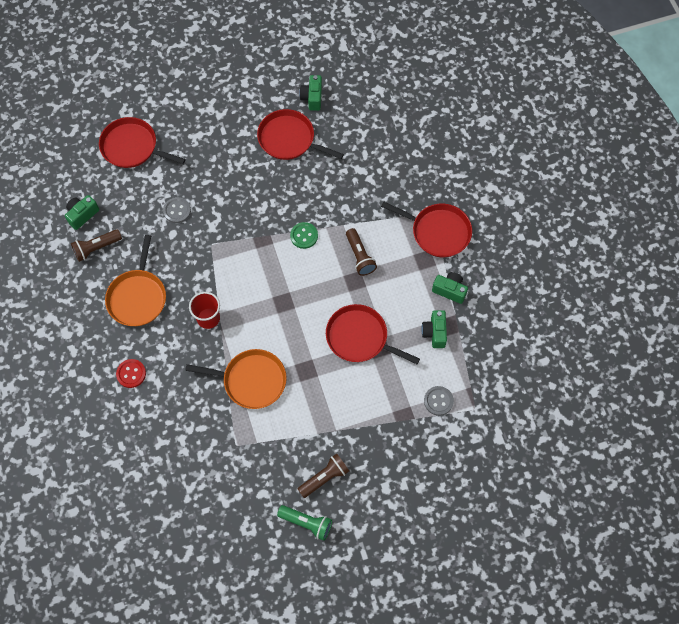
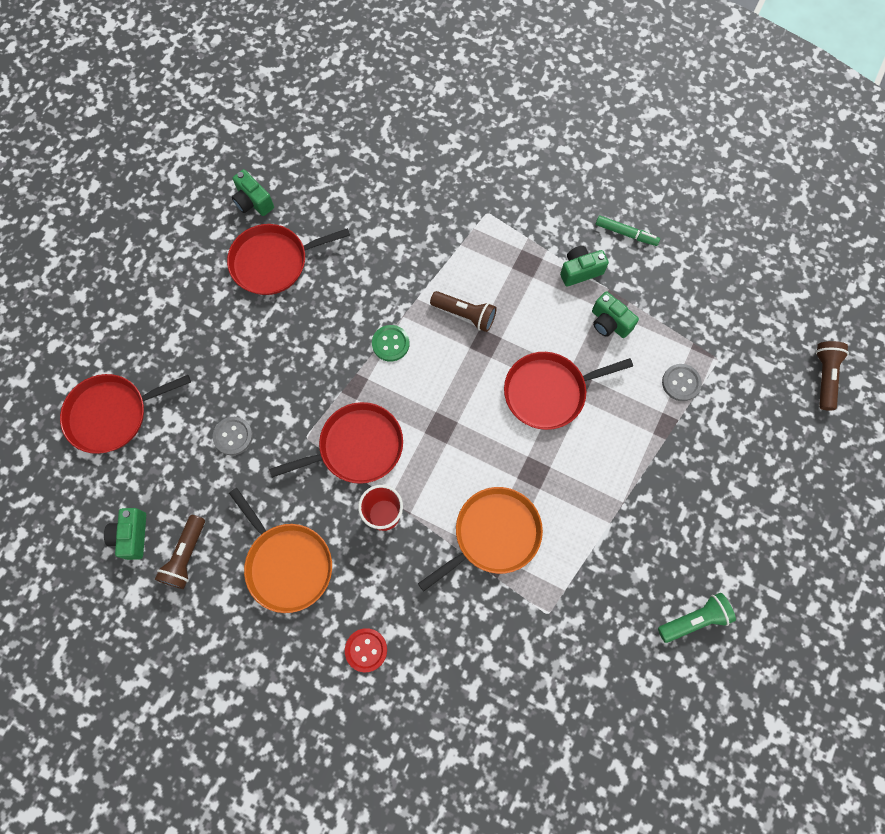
camera: 45 degrees left, 5 degrees up
(324, 478) = (662, 558): brown flashlight -> brown flashlight (824, 377)
(438, 232) = (511, 226): red pan -> red pan (356, 447)
(500, 294) = (626, 233): none -> green marker

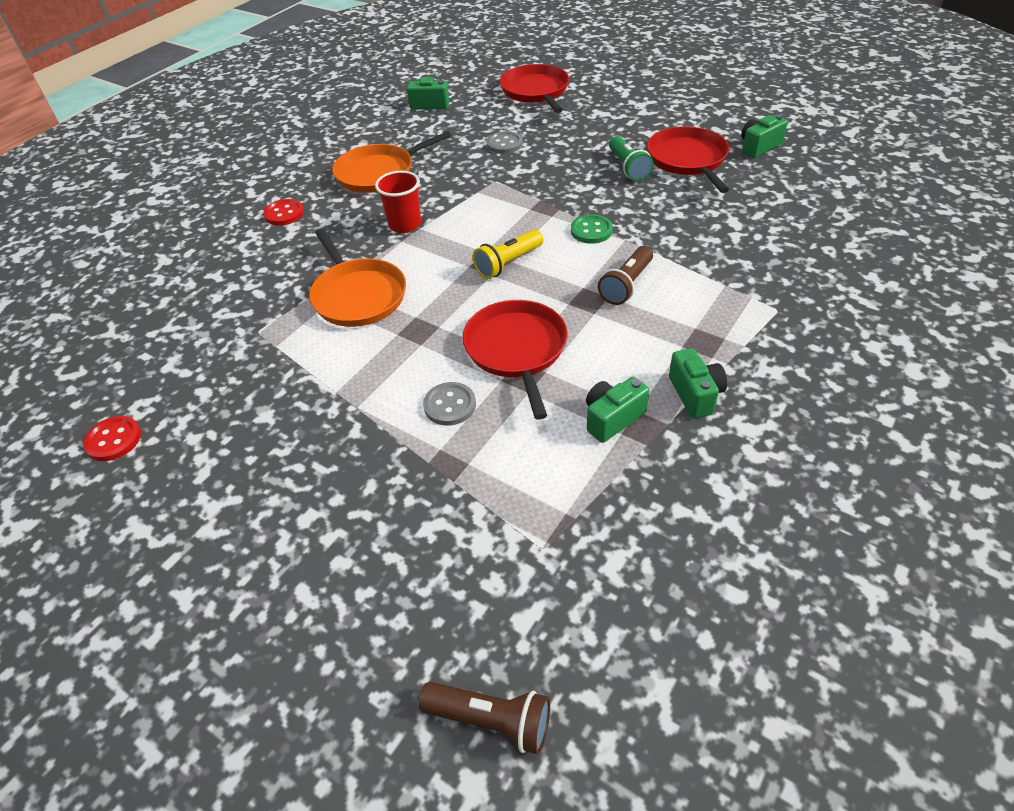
camera: 100 degrees right, 25 degrees down
(186, 556) = (405, 127): brown flashlight -> none
(356, 447) = (479, 209): red pan -> none
(441, 410) = (508, 263): none -> yellow flashlight
(626, 233) = (767, 454): green marker -> none
(681, 383) = (509, 491): grey button -> grey button (450, 405)
(684, 690) = (114, 440): none -> red button
(694, 619) = (185, 461): green flashlight -> green flashlight (628, 168)

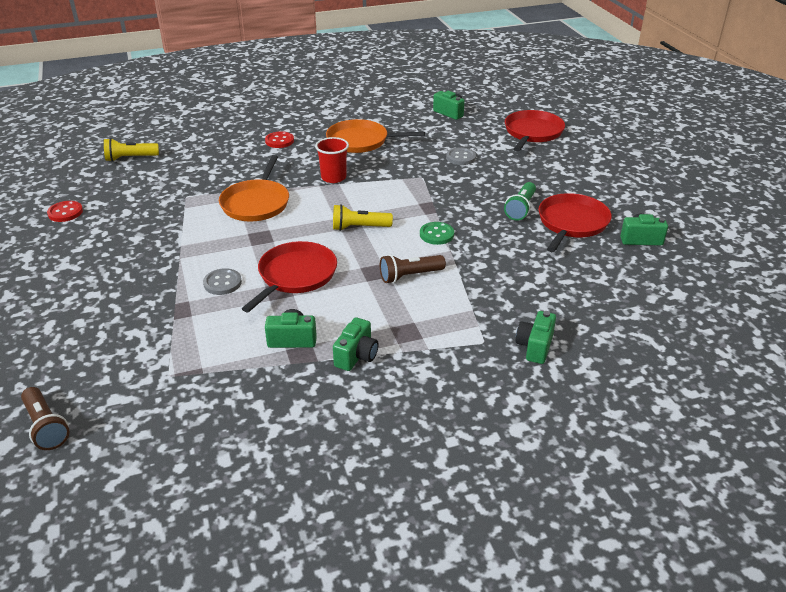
camera: 35 degrees right, 10 degrees down
(111, 324) = (130, 158): none -> yellow flashlight
(820, 288) = (535, 347): none -> green camera

